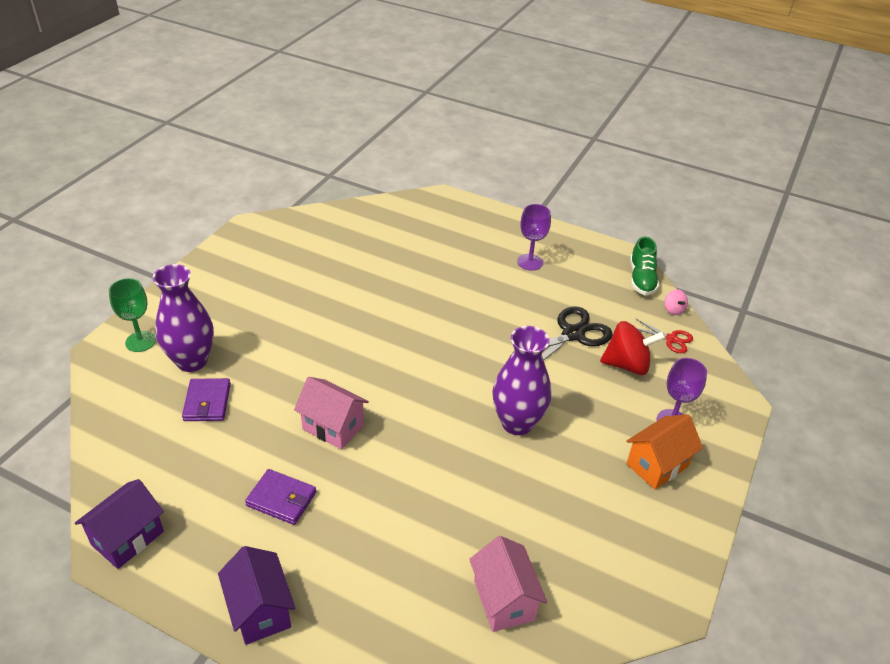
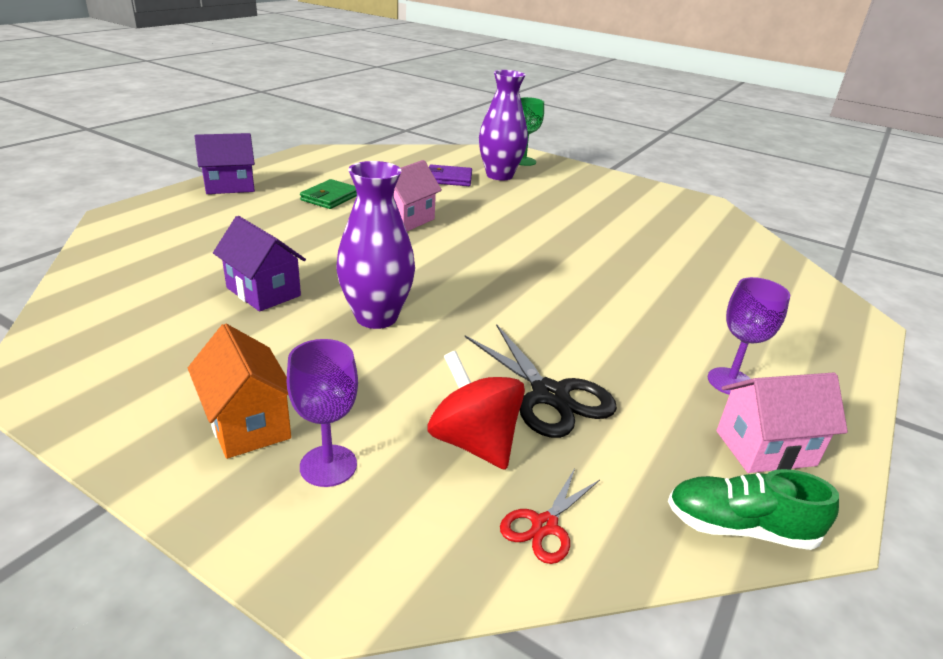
camera: 95 degrees right, 10 degrees down
(128, 538) = (323, 155): purple house -> purple house (263, 292)
(281, 499) = (330, 197): purple wallet -> green wallet
(504, 600) = (146, 276): pink house -> pink house (765, 448)
(627, 365) = (474, 442): red spinning top -> red spinning top turned 135 degrees clockwise
(673, 310) = (643, 558): pink spinning top -> none

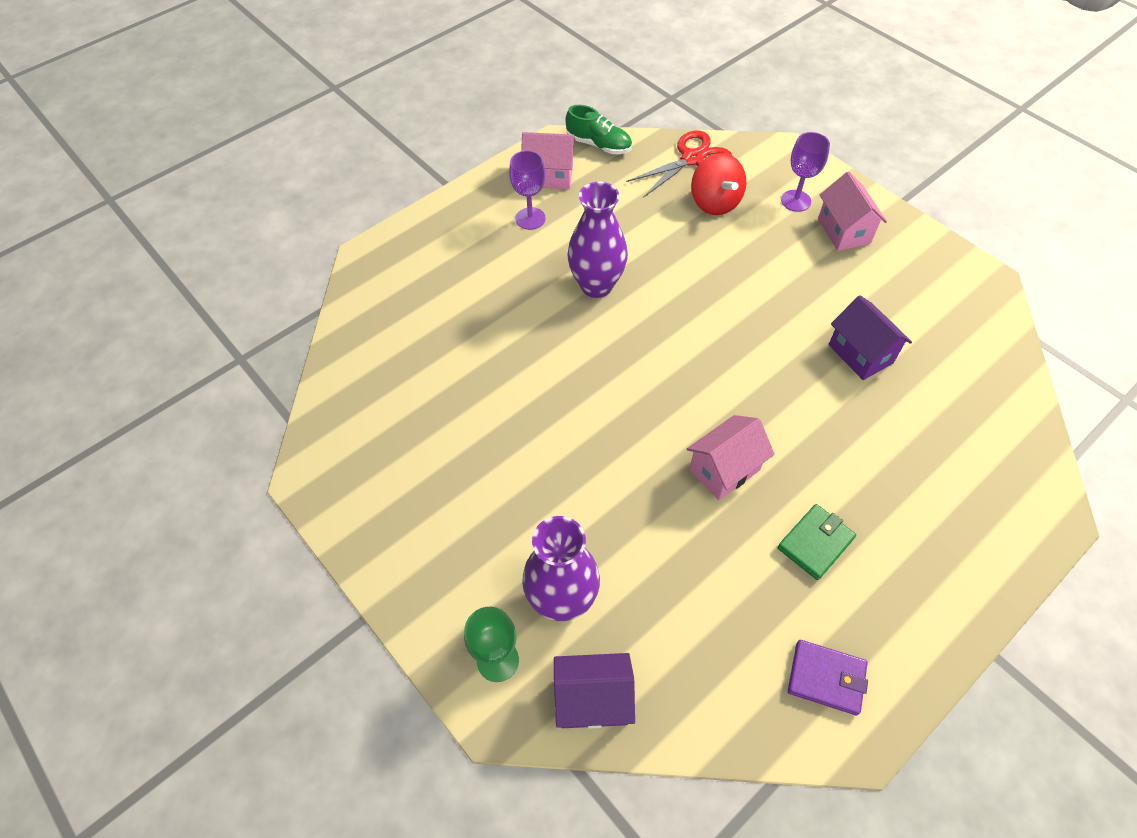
camera: 160 degrees left, 25 degrees up
(230, 186) = (954, 593): purple house -> purple house (593, 700)
(247, 424) = (844, 231): orange house -> pink house
(376, 317) = (765, 310): purple vase -> purple vase (596, 285)
(449, 179) = (644, 594): purple wallet -> purple wallet (826, 678)
(544, 525) = (692, 159): red scissors -> red scissors, size x1.78
(549, 395) = (658, 225): black scissors -> none

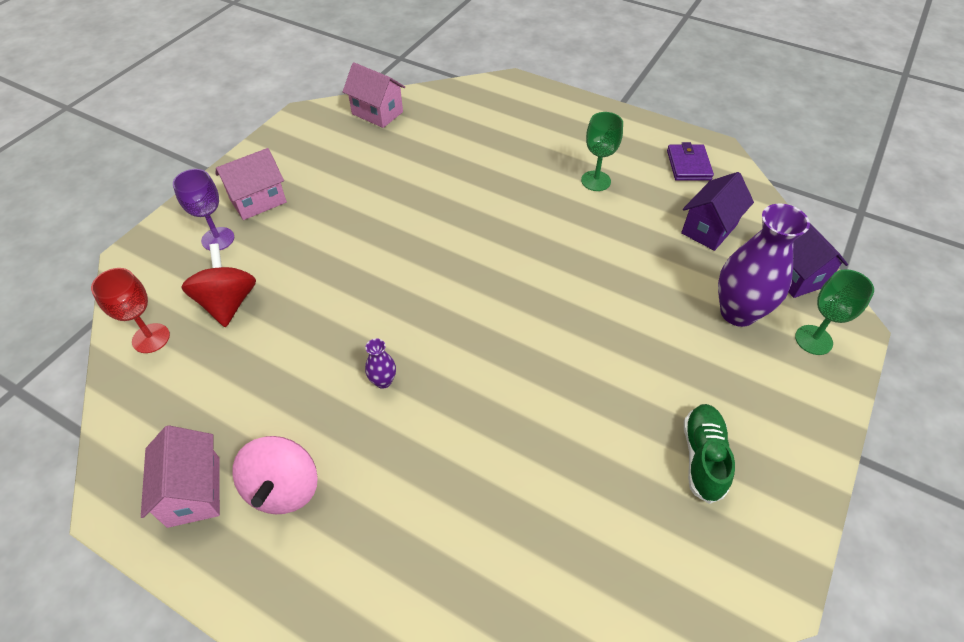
camera: 110 degrees left, 5 degrees down
(530, 218) = (284, 488): purple goblet -> pink spinning top
(596, 285) = (383, 381): purple vase -> purple vase, size x0.44
(598, 145) = (122, 448): green shoe -> green shoe (703, 457)
(692, 159) = (151, 338): red scissors -> red goblet
(715, 202) = (228, 303): red spinning top -> red spinning top turned 60 degrees counterclockwise
(724, 470) = (562, 238): pink house -> pink house (377, 113)
(815, 543) = (596, 181): green wallet -> green goblet
(860, 354) = (407, 176): purple house -> purple house (709, 229)

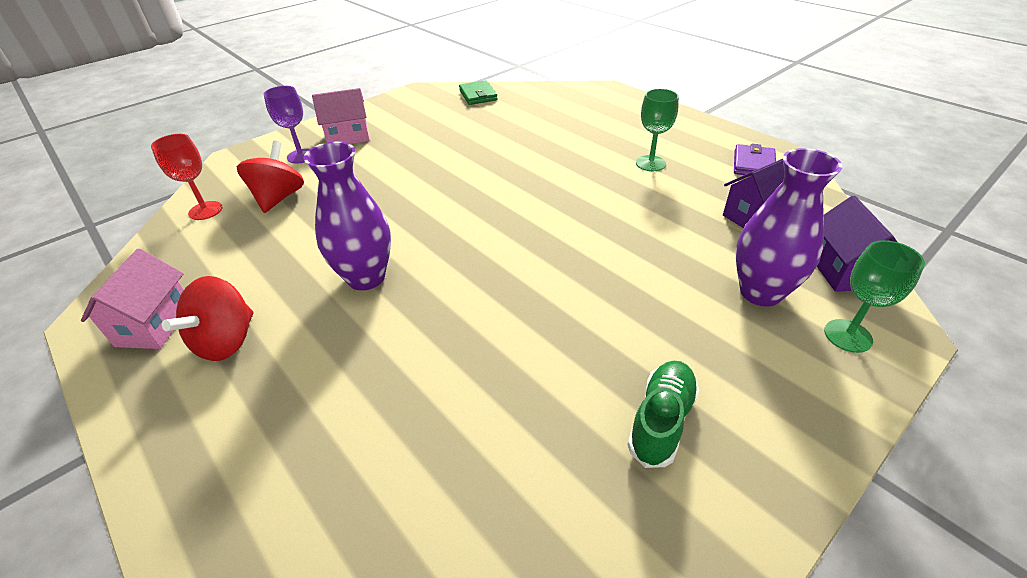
camera: 20 degrees right, 10 degrees down
(284, 488) = (226, 341): pink spinning top -> red spinning top
(377, 113) = (478, 95): pink house -> green wallet
(383, 381) = (366, 277): purple vase -> purple vase, size x2.27

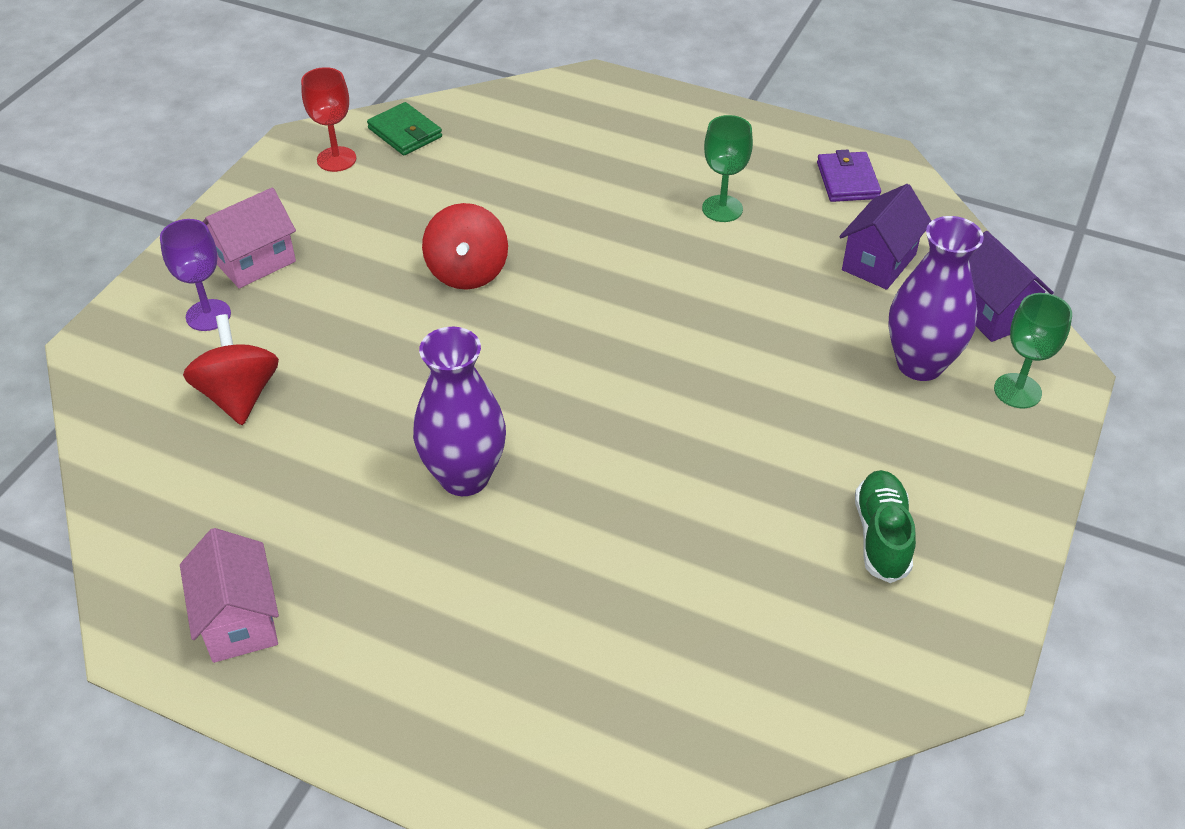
camera: 25 degrees left, 5 degrees up
(205, 210) = (142, 446): red goblet -> red goblet (336, 159)
(226, 341) = (355, 608): red spinning top -> red spinning top (467, 272)

